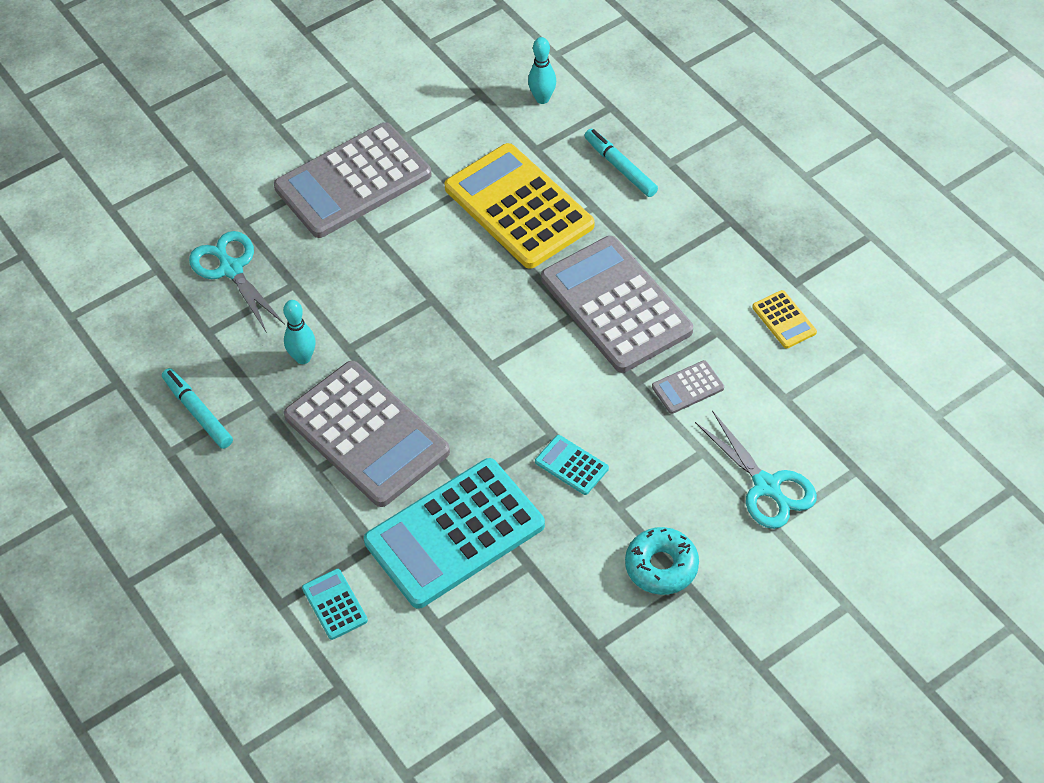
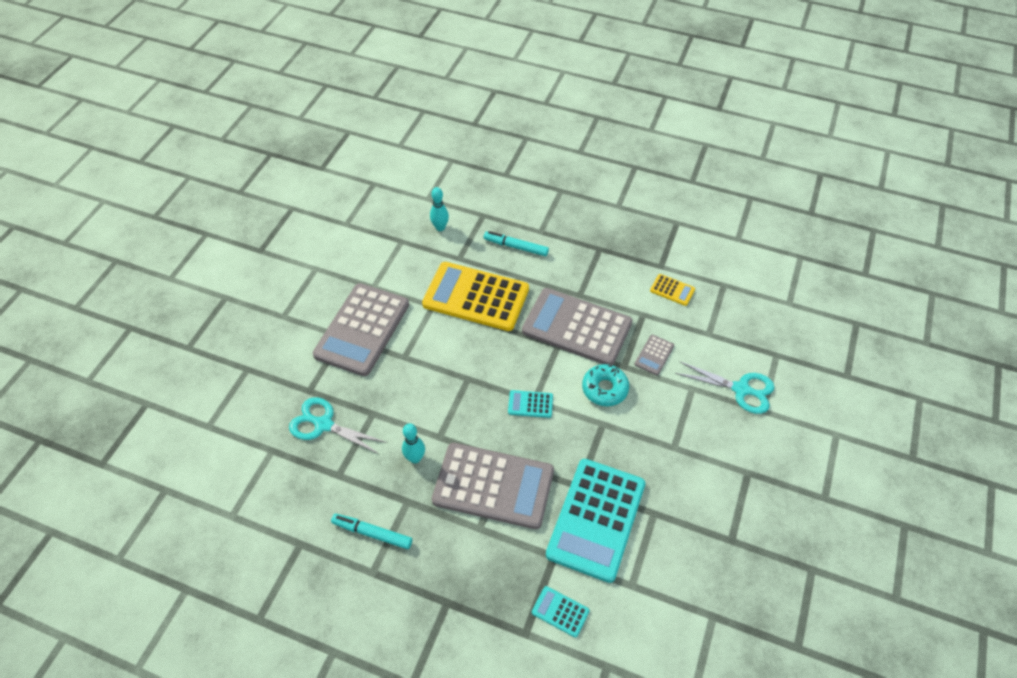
camera: 35 degrees left, 0 degrees up
(571, 465) = (628, 437): turquoise calculator -> turquoise calculator (530, 404)
(661, 566) = (726, 469): turquoise donut -> turquoise donut (605, 389)

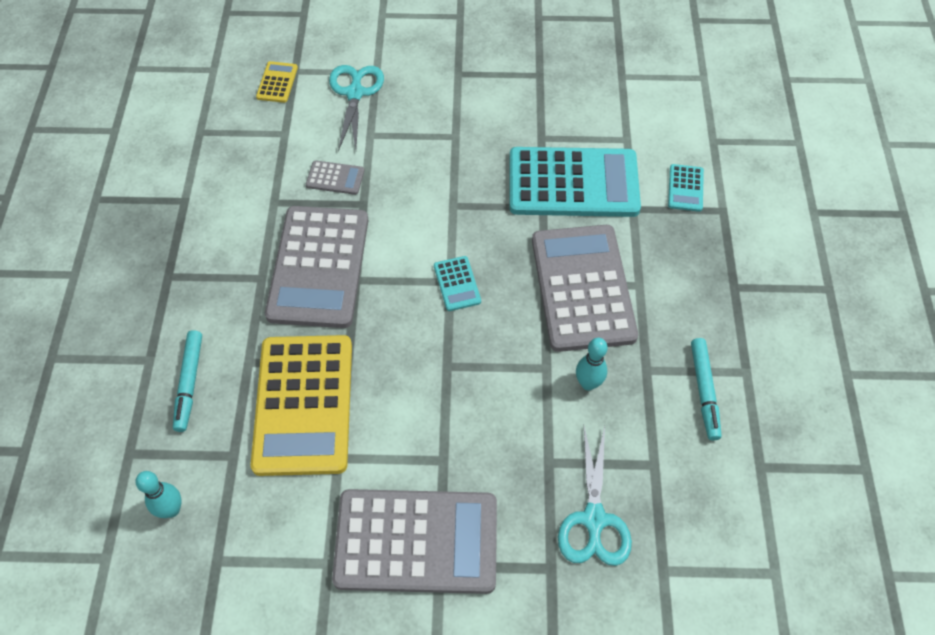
camera: 110 degrees left, 5 degrees up
(605, 389) = (404, 214): turquoise donut -> none
(672, 290) = (224, 180): yellow calculator -> yellow calculator (277, 82)

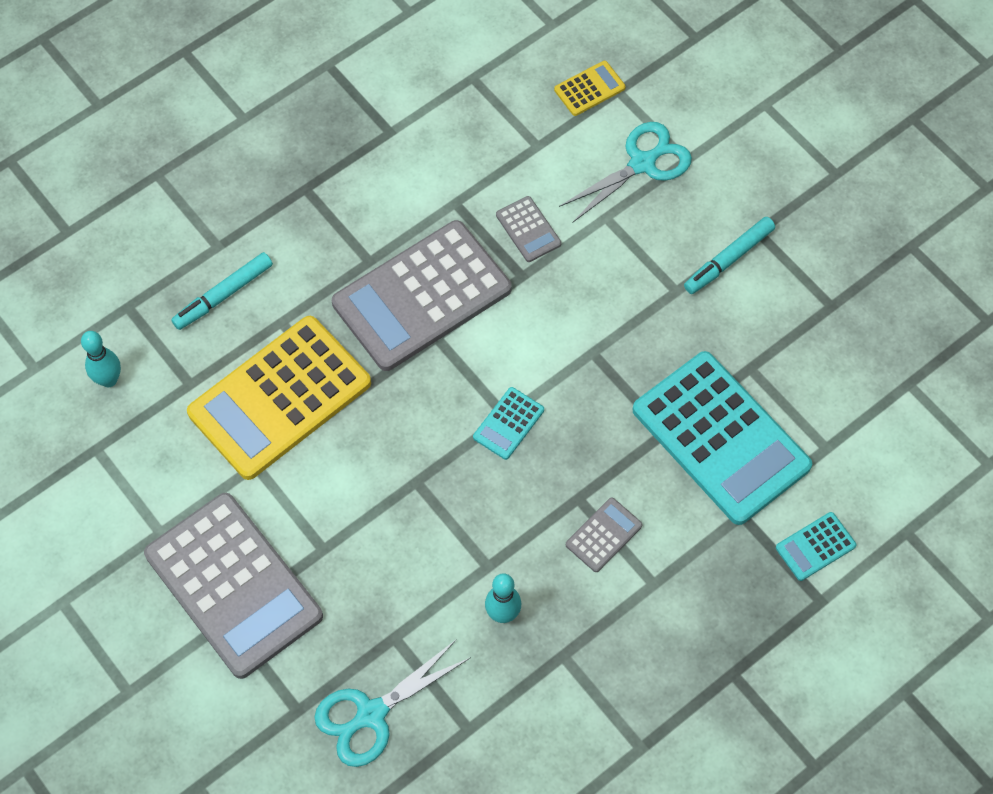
camera: 50 degrees right, 5 degrees up
(582, 288) = (603, 535): grey calculator -> grey calculator, size x0.42
(704, 391) = (584, 722): turquoise marker -> turquoise marker (728, 259)

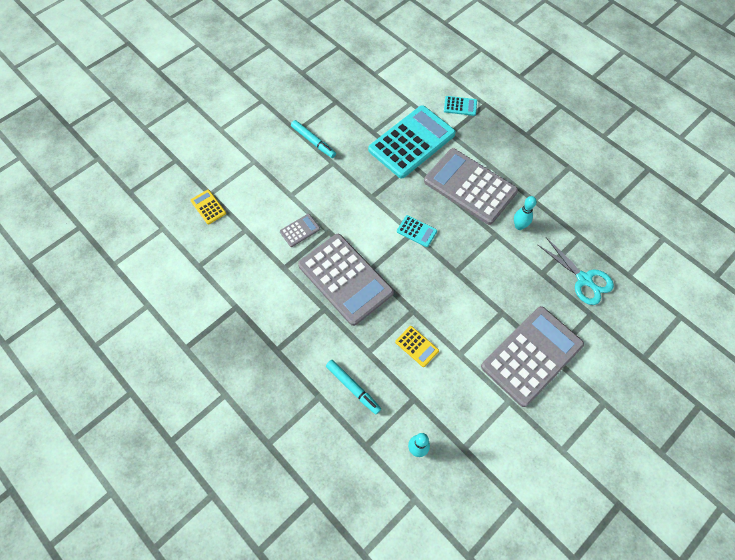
camera: 95 degrees left, 0 degrees up
(280, 398) = (417, 346): yellow calculator -> yellow calculator, size x0.42
(603, 535) = (470, 186): grey calculator -> grey calculator, size x2.39
(642, 164) = (257, 180): turquoise scissors -> none
(815, 546) = (460, 106): turquoise calculator -> turquoise calculator turned 45 degrees counterclockwise

